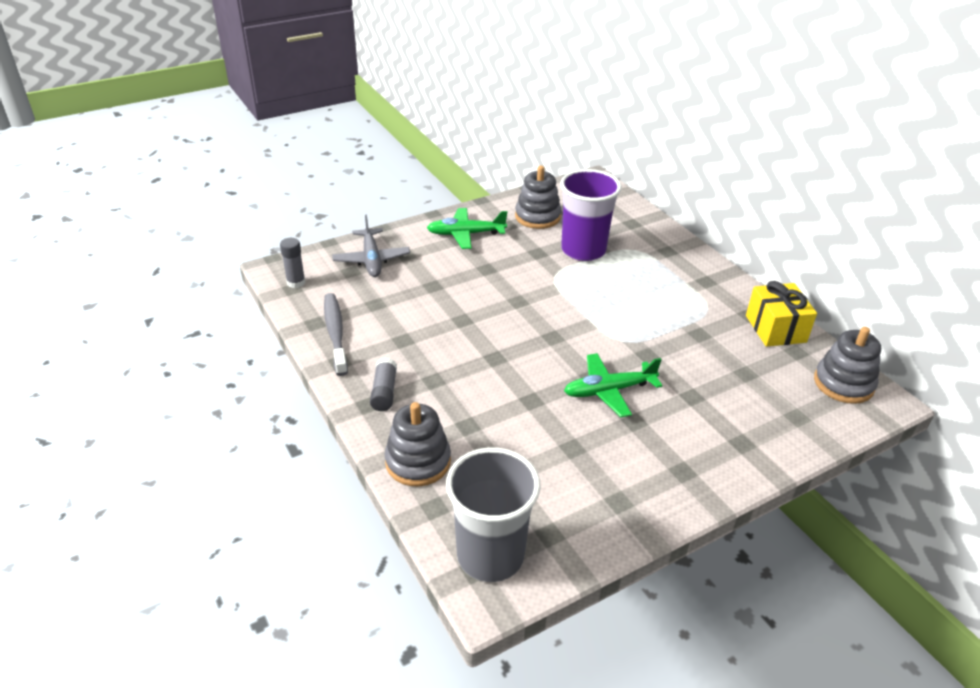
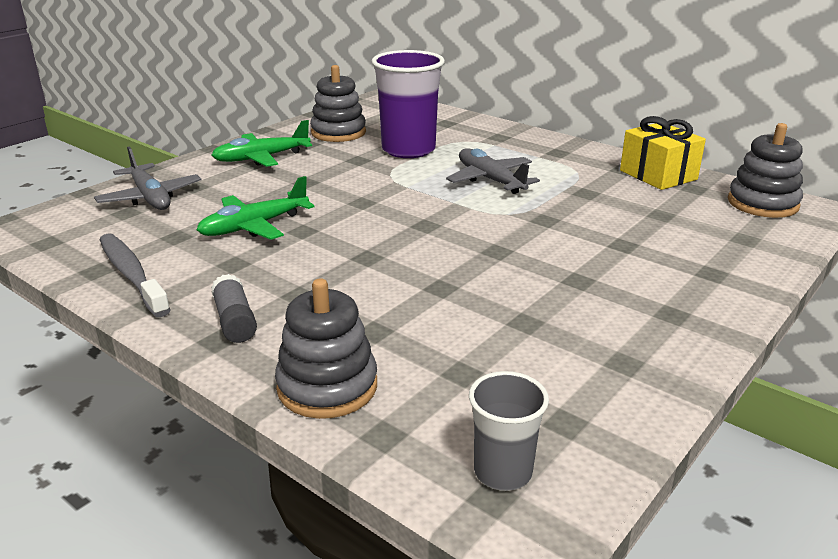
camera: 20 degrees left, 10 degrees down
(296, 282) = (50, 236): grey glue stick -> none
(490, 555) = (503, 472): grey cup -> grey cup, size x0.54
(609, 391) = (527, 259): green plane -> green plane (254, 226)
(630, 301) = (490, 180): none -> grey plane

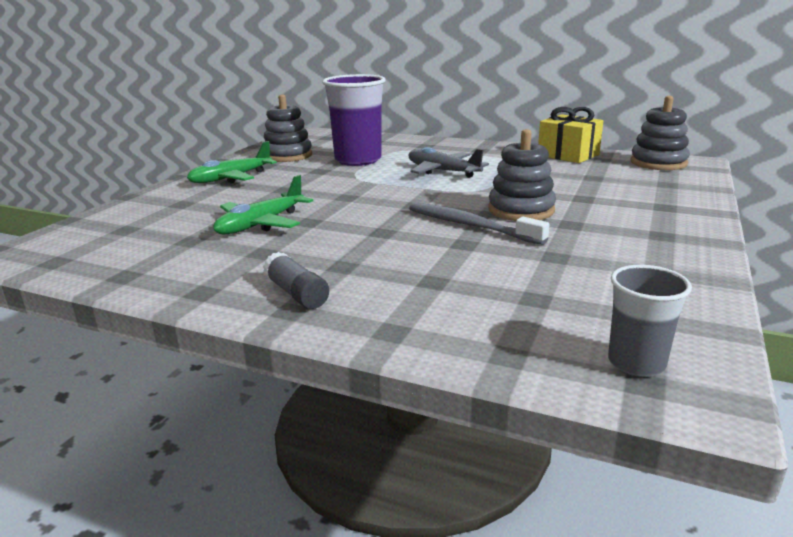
camera: 15 degrees left, 5 degrees down
(132, 275) = (165, 274): grey toothbrush -> grey toothbrush (471, 226)
(150, 197) = (142, 216): grey plane -> none
(327, 386) = (425, 328): grey stacking toy -> grey stacking toy (521, 210)

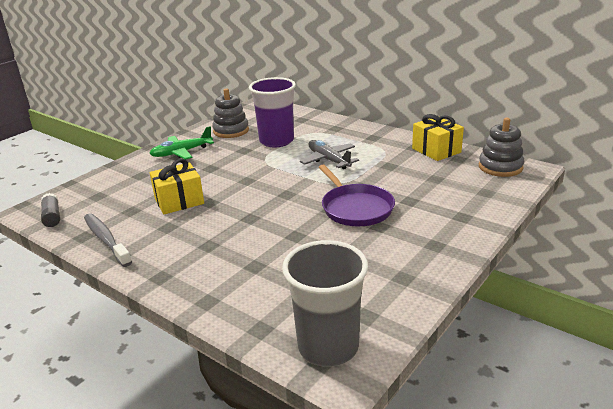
camera: 15 degrees right, 5 degrees up
(261, 224) = (179, 201): green plane -> yellow gift
(296, 293) = (170, 264): grey glue stick -> grey glue stick (52, 217)
(471, 226) = (310, 219): grey toothbrush -> grey toothbrush (106, 240)
(521, 210) = (355, 208): grey stacking toy -> purple pan
(636, 363) = (328, 347): grey cup -> grey cup, size x1.84

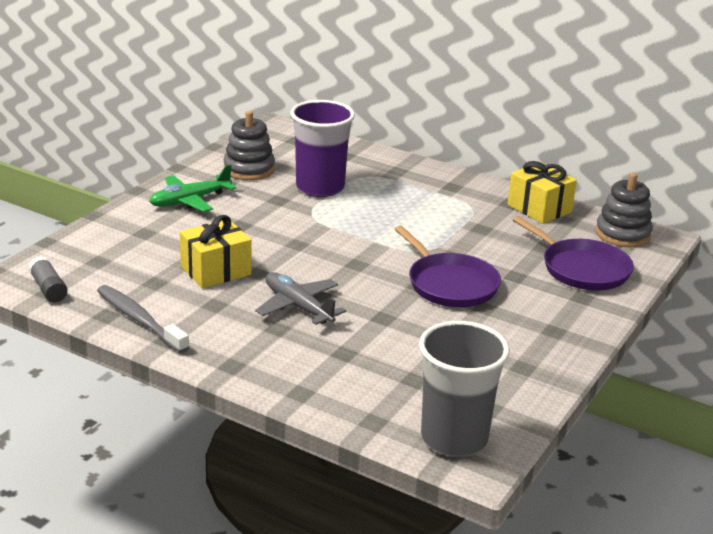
camera: 10 degrees left, 0 degrees up
(328, 160) = (399, 218): grey plane -> grey plane (298, 306)
(464, 194) = (582, 269): none -> purple pan

